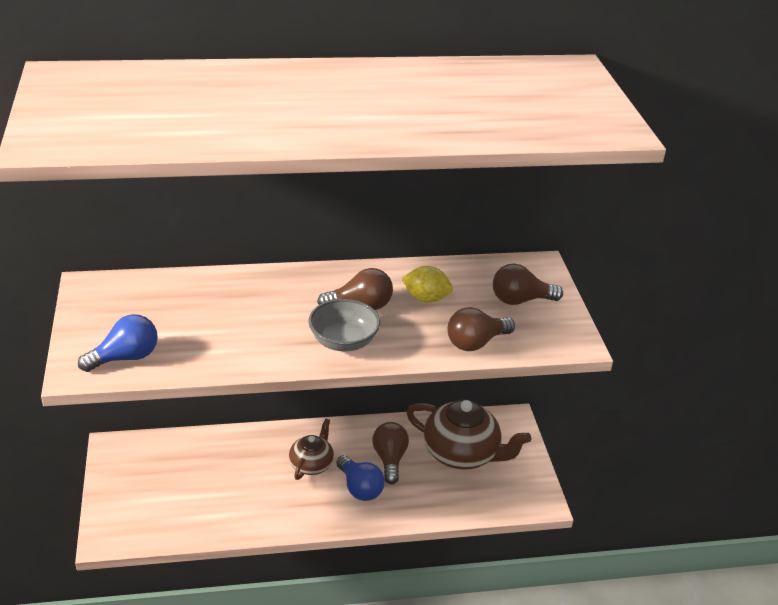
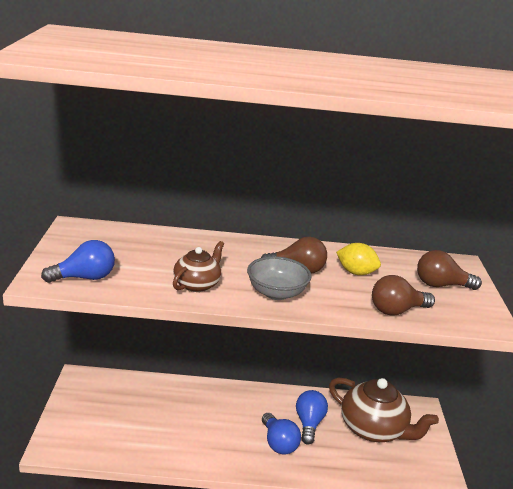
camera: 10 degrees right, 10 degrees down
(311, 464) = (240, 417): brown teapot -> brown teapot (197, 284)
(389, 459) = (309, 424): brown light bulb -> blue light bulb

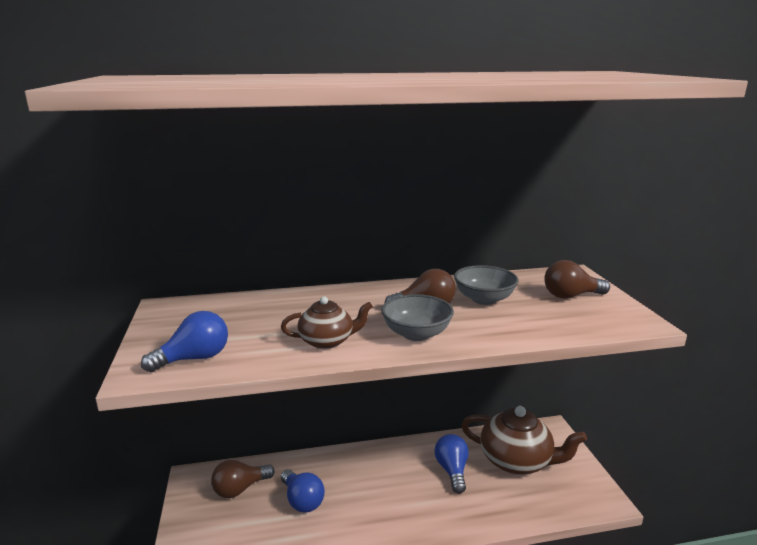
camera: 10 degrees left, 5 degrees down
(197, 284) = (327, 341): brown teapot -> brown teapot turned 60 degrees clockwise
(278, 443) = (430, 500): blue light bulb -> blue light bulb (302, 500)
(356, 273) = (484, 299): yellow lemon -> grey bowl
(396, 310) = (546, 328): brown light bulb -> brown light bulb (240, 489)

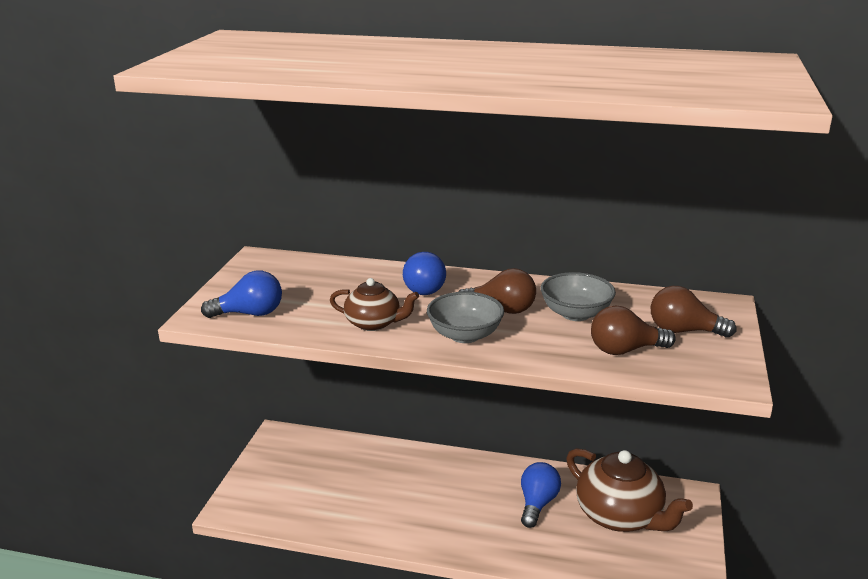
camera: 25 degrees right, 5 degrees up
(240, 489) = (314, 458): brown light bulb -> brown light bulb (625, 350)
(302, 500) = (365, 485): blue light bulb -> blue light bulb (422, 288)

